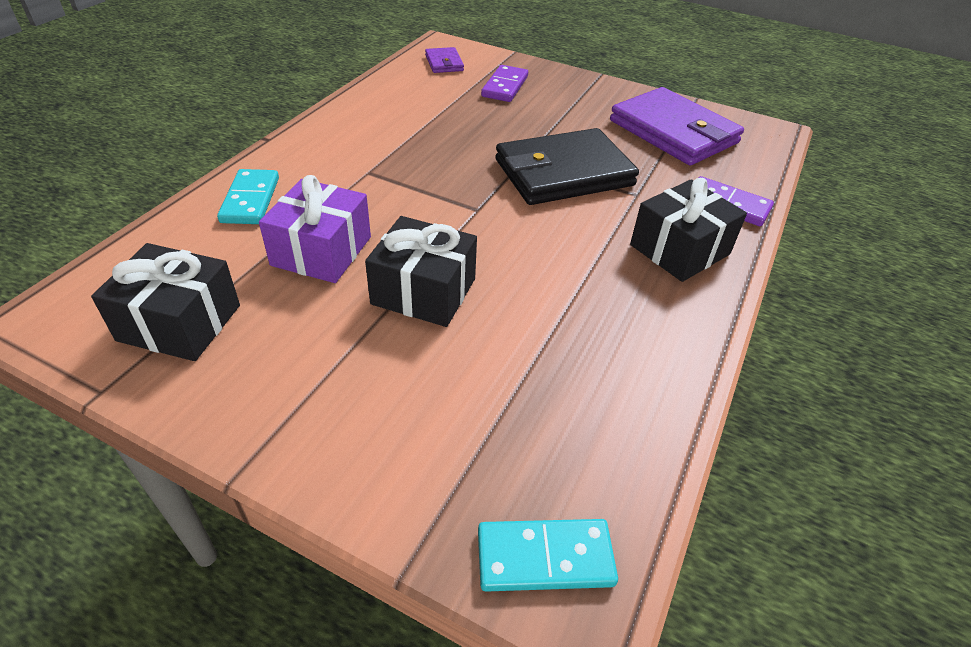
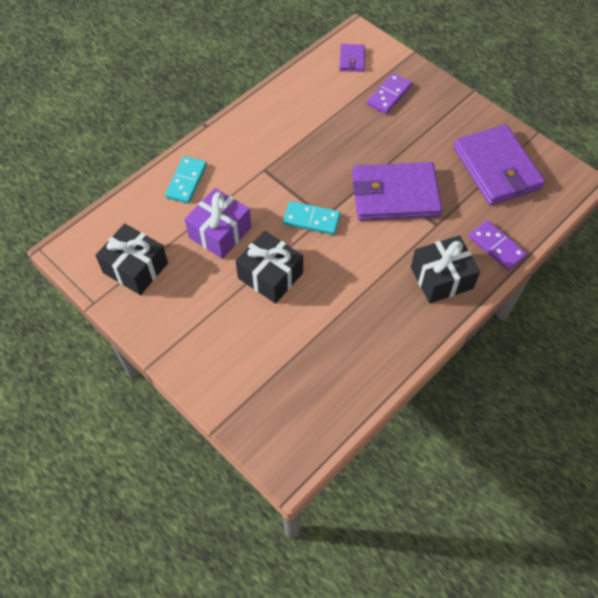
camera: 20 degrees right, 15 degrees up
(545, 557) = (279, 441): turquoise domino -> turquoise domino (311, 219)
(563, 173) = (395, 195): black wallet -> purple wallet

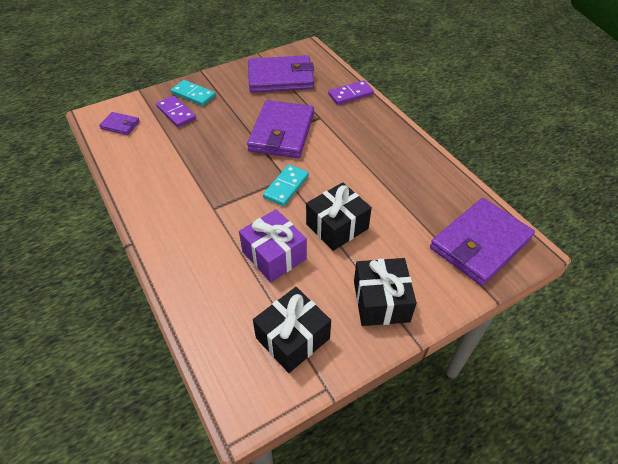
camera: 75 degrees left, 10 degrees down
(186, 181) = (197, 272): turquoise domino -> turquoise domino (193, 94)
(284, 413) = (480, 243): none -> purple wallet
(441, 278) = (369, 126): black gift -> black gift (381, 301)

